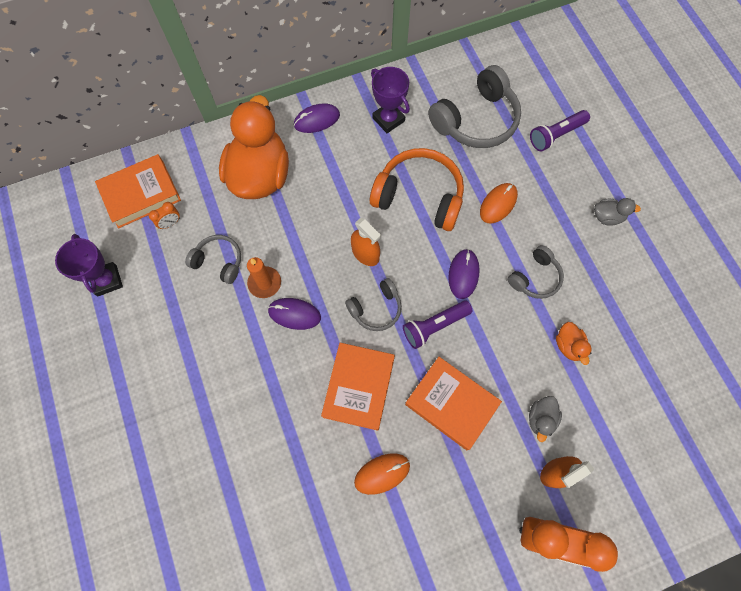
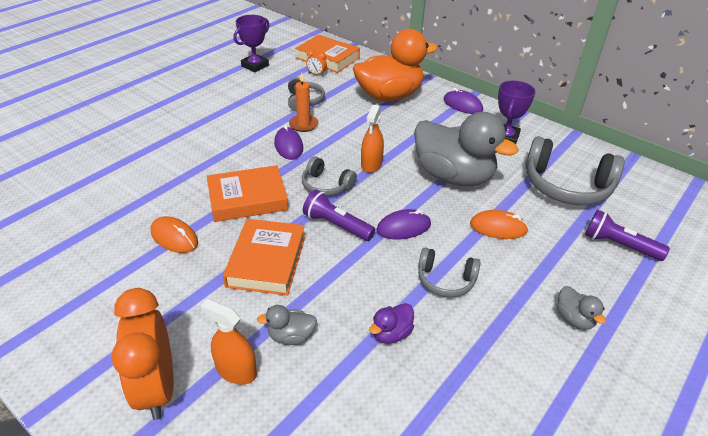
camera: 60 degrees right, 30 degrees down
(419, 196) = (453, 176): orange headphones -> grey duck
(568, 346) = (391, 334): orange duck -> purple duck

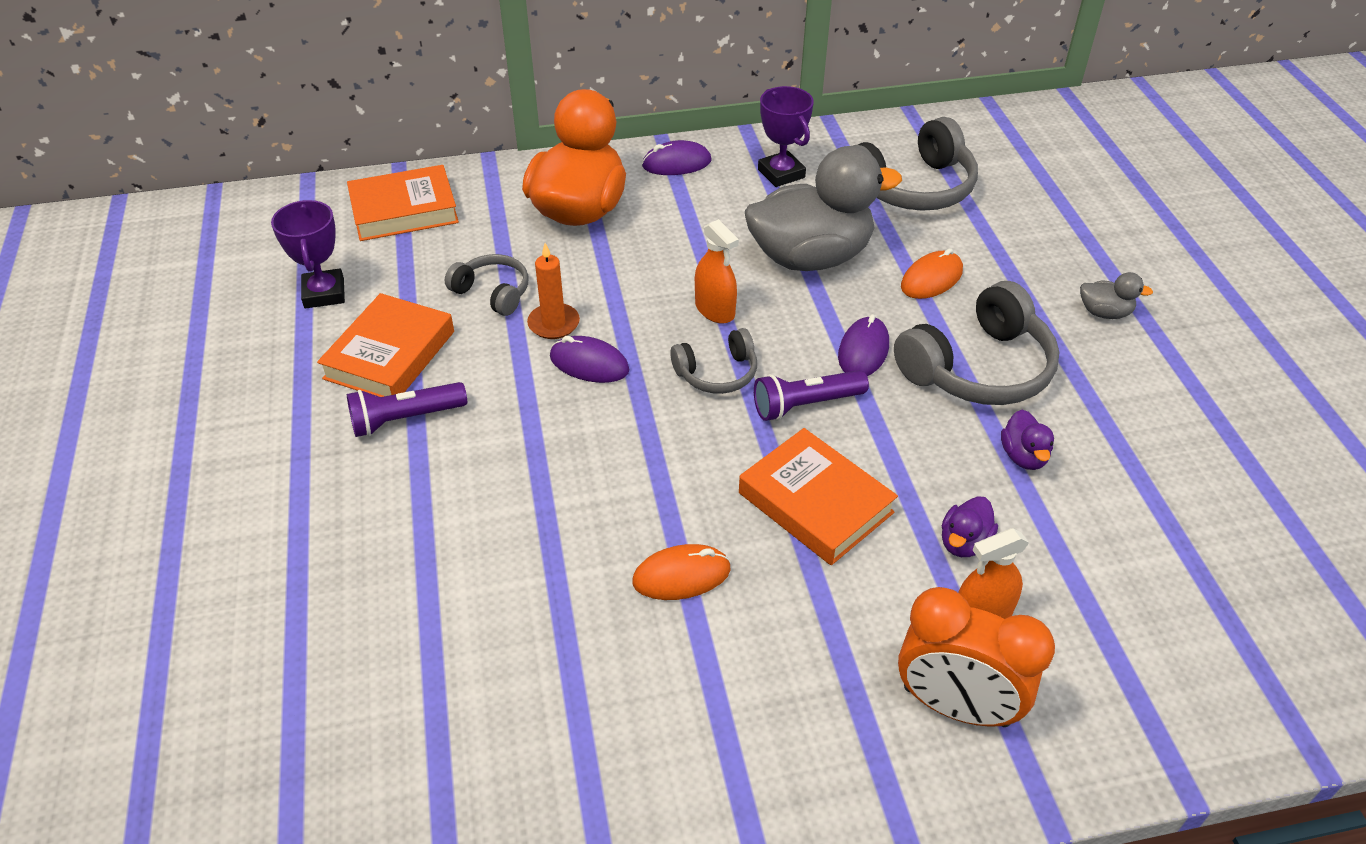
camera: 50 degrees left, 5 degrees up
(247, 198) = (668, 462): orange book -> orange book (389, 355)
(291, 336) = (964, 542): grey duck -> purple duck
(316, 74) = (436, 244): orange clock -> none
(445, 280) = (978, 368): grey headphones -> grey headphones, size x1.80
(619, 245) = (1032, 216): purple flashlight -> purple flashlight (405, 419)

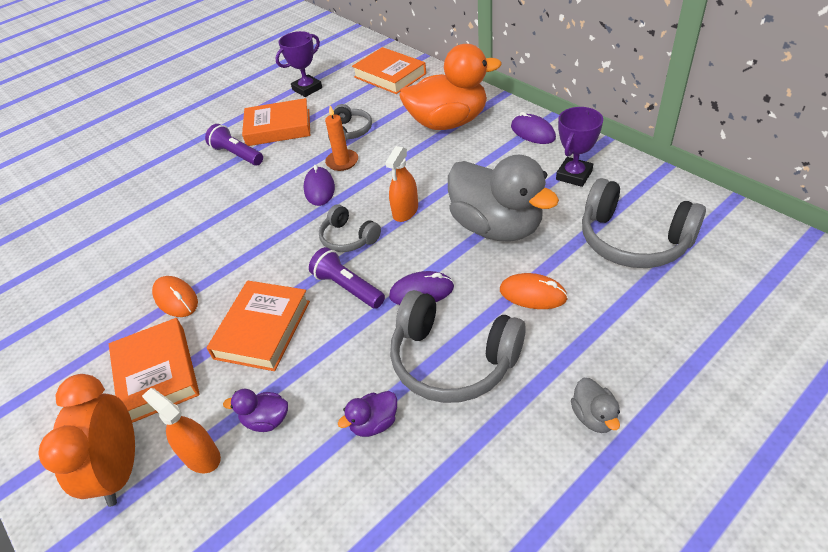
camera: 65 degrees right, 0 degrees up
(815, 631) = (157, 374): none -> orange book

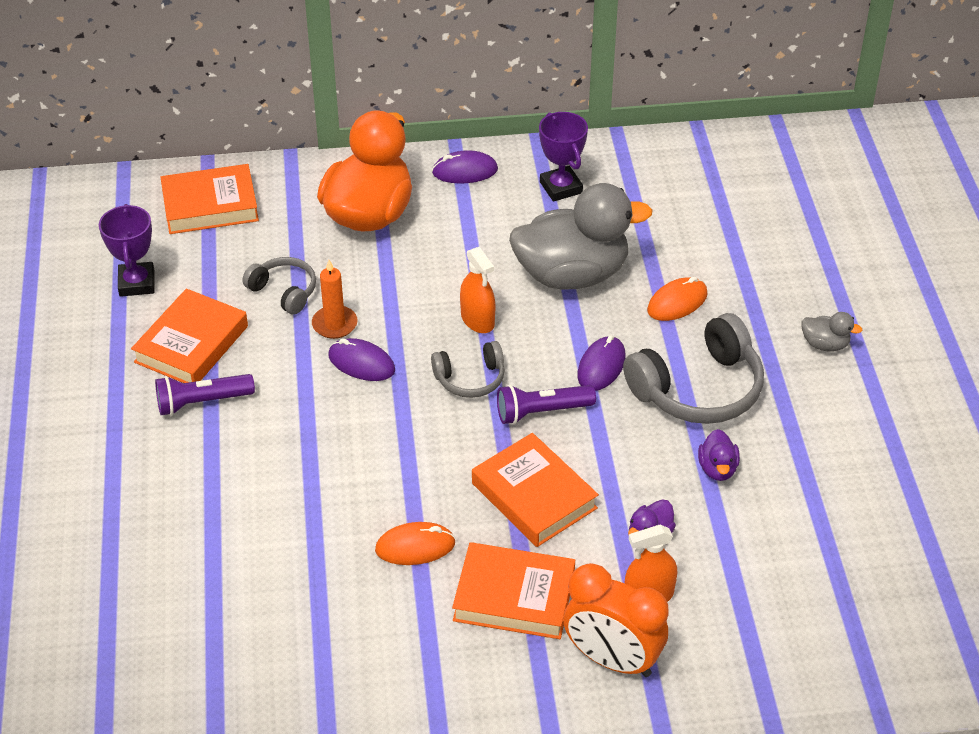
camera: 60 degrees left, 0 degrees up
(633, 240) = (680, 209): grey headphones -> none

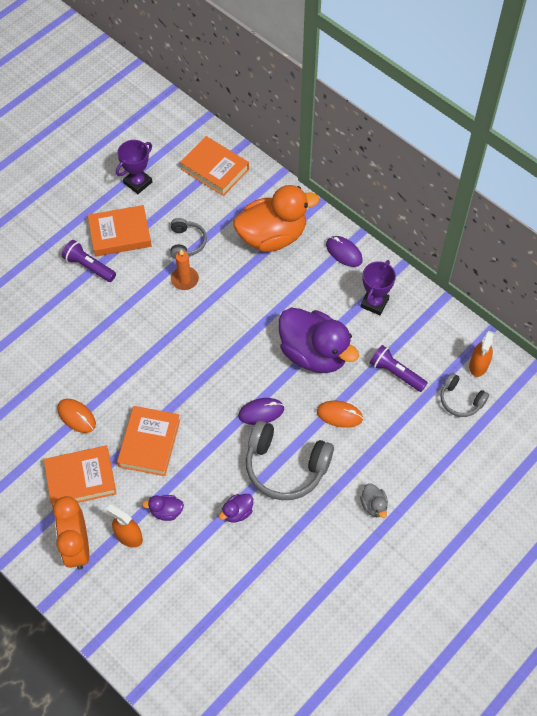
camera: 50 degrees right, 15 degrees up
(361, 363) = (170, 309): purple mouse -> none
(470, 379) = (201, 362): grey headphones -> grey headphones (460, 400)
(477, 320) = (243, 336): orange spray bottle -> orange spray bottle (478, 365)
(514, 597) = (81, 479): orange book -> orange book turned 75 degrees counterclockwise
(542, 412) = (206, 408): purple flashlight -> purple flashlight (396, 373)
(572, 275) = (314, 353): grey duck -> purple duck

